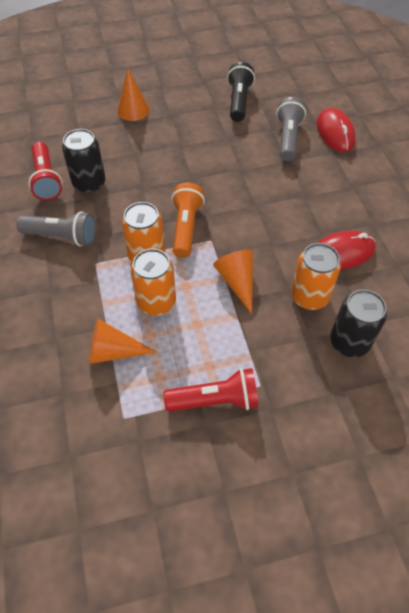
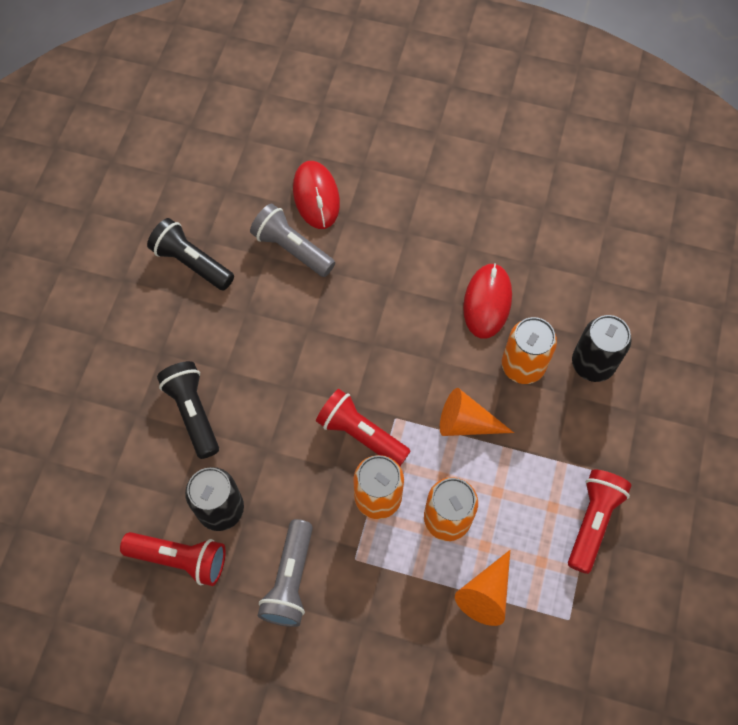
camera: 60 degrees left, 10 degrees up
(62, 236) = (290, 580): grey flashlight -> grey flashlight turned 150 degrees clockwise
(133, 110) = (119, 393): orange cone -> none
(143, 144) = (193, 413): none -> black flashlight
(186, 227) = (361, 434): orange flashlight -> red flashlight
(335, 132) = (316, 196): red mouse -> red mouse turned 60 degrees clockwise

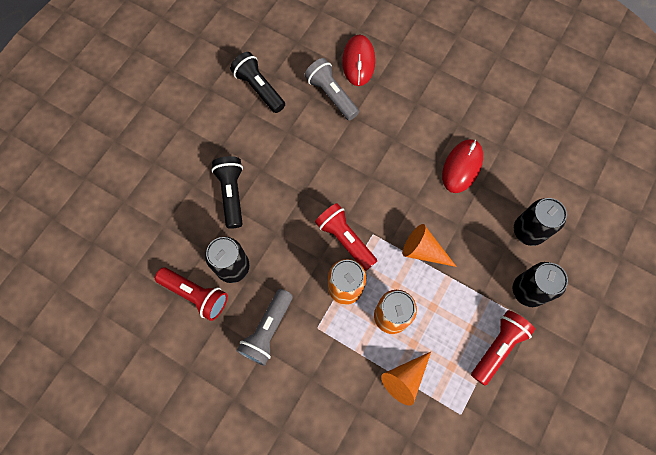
camera: 15 degrees right, 5 degrees up
(523, 366) = (476, 219): orange can -> none
(611, 440) = (528, 290): none -> black can

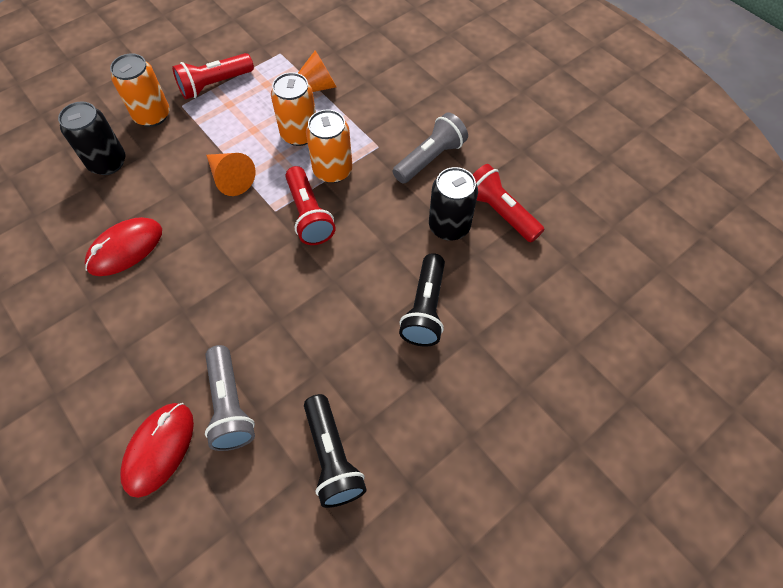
camera: 160 degrees left, 10 degrees down
(528, 290) = (152, 115): black can -> orange can

